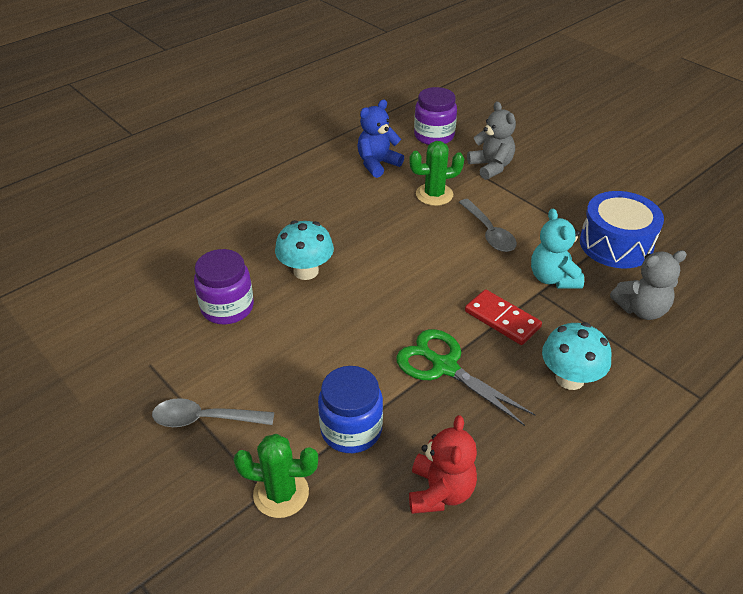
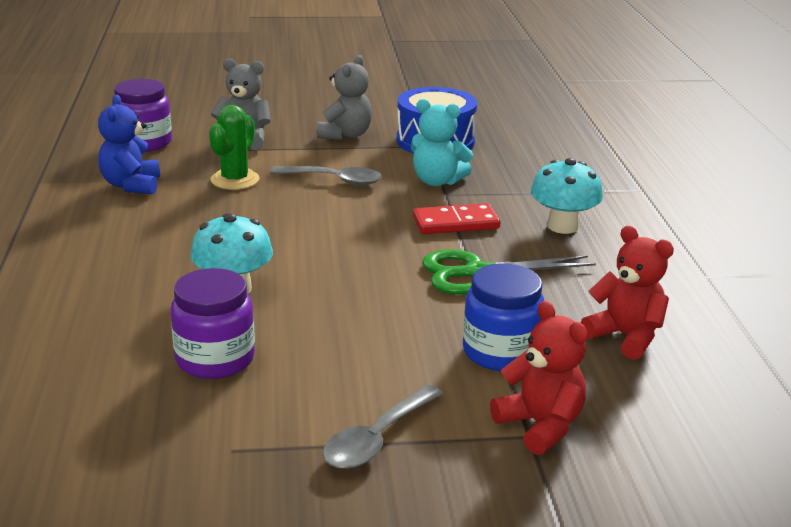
camera: 55 degrees left, 15 degrees down
(281, 493) = (540, 425): green cactus -> red teddy bear
(641, 309) = (523, 167): grey teddy bear -> grey teddy bear (345, 135)

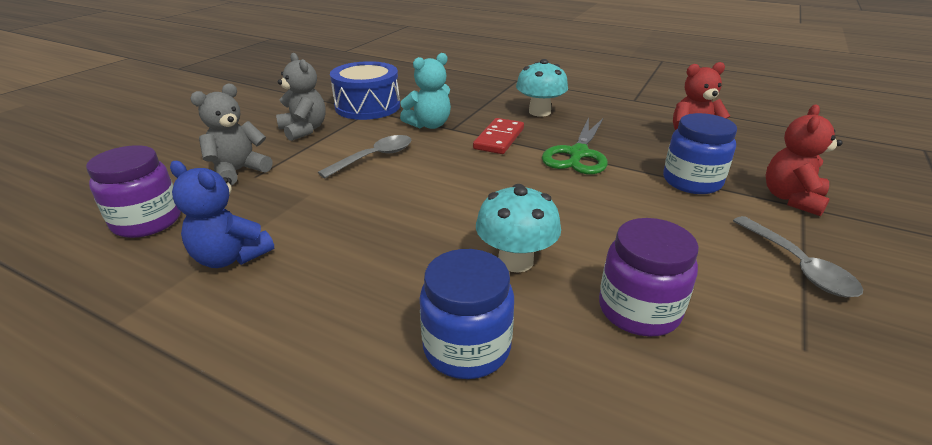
camera: 55 degrees left, 5 degrees up
(108, 298) = (466, 347): none -> blue jar
(235, 180) = (308, 198): green cactus -> none
(540, 425) = (791, 199): red teddy bear -> red teddy bear turned 60 degrees counterclockwise

